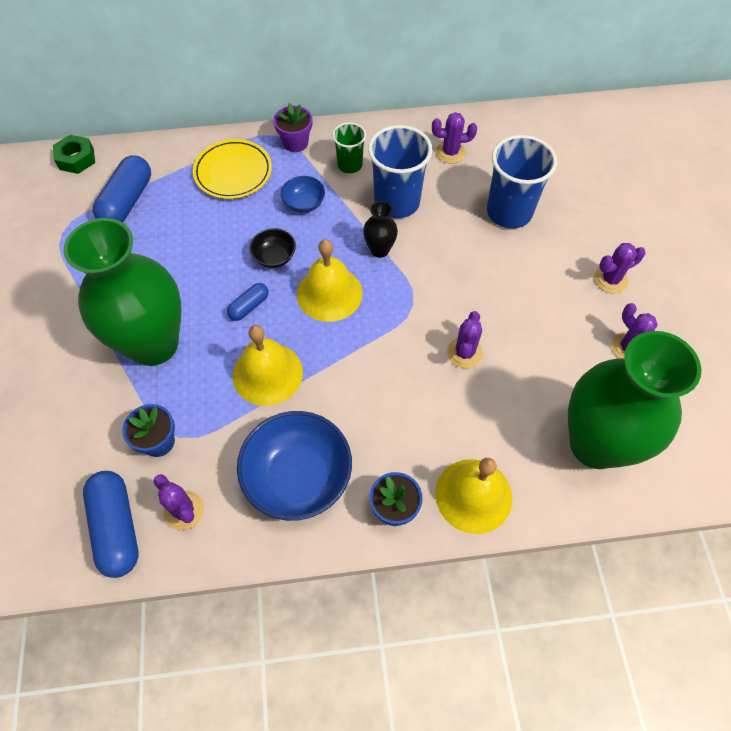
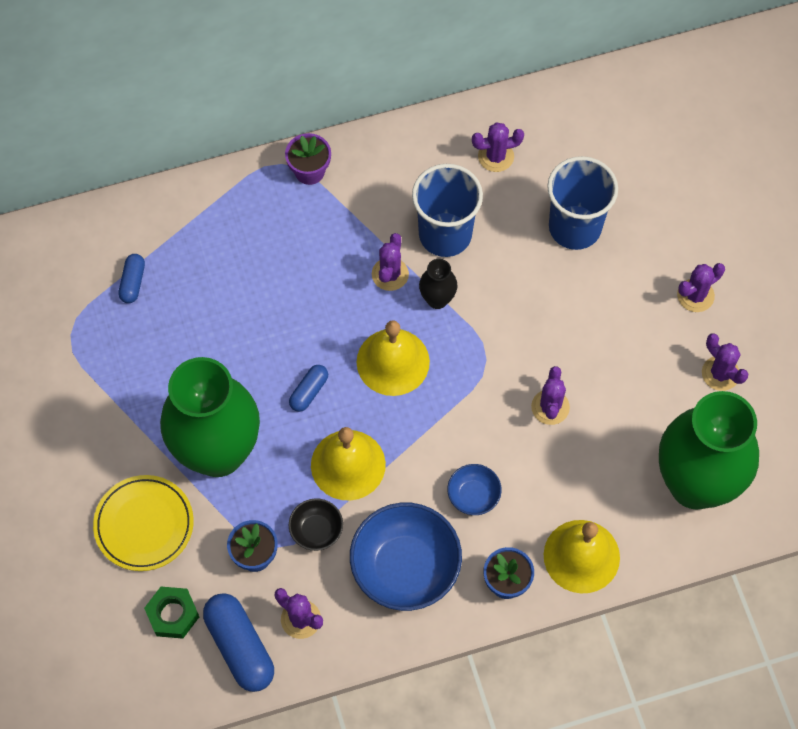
camera: 10 degrees left, 5 degrees up
(76, 159) = (53, 234): green nut -> green nut (173, 614)
(127, 201) = (133, 282): blue capsule -> blue capsule, size x0.54
(233, 172) = (246, 224): yellow plate -> yellow plate (144, 525)
(274, 257) = (321, 327): black bowl -> black bowl (316, 530)
(304, 203) = (339, 253): blue bowl -> blue bowl (473, 495)
(343, 225) = (390, 274): none -> purple cactus
(350, 165) = (381, 192): green cup -> none

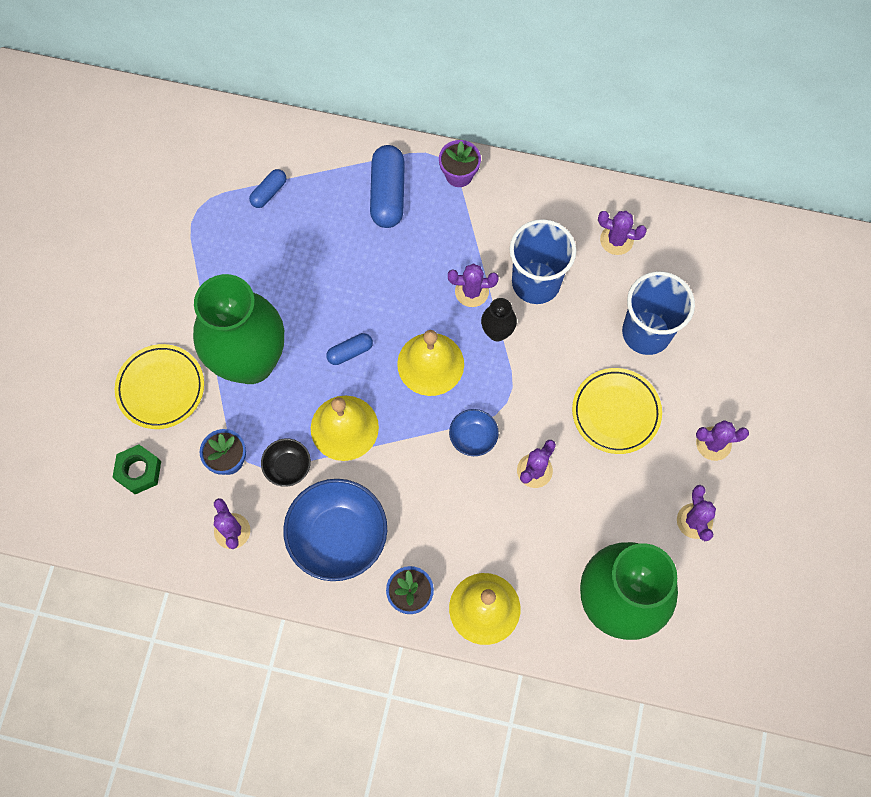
camera: 30 degrees right, 5 degrees up
(240, 647) = (173, 526): blue capsule -> blue capsule (388, 194)
(390, 274) = (471, 291): purple cactus -> purple cactus turned 45 degrees clockwise
(473, 495) = (428, 508): blue bowl -> blue bowl (473, 437)
(591, 314) = (616, 412): none -> yellow plate

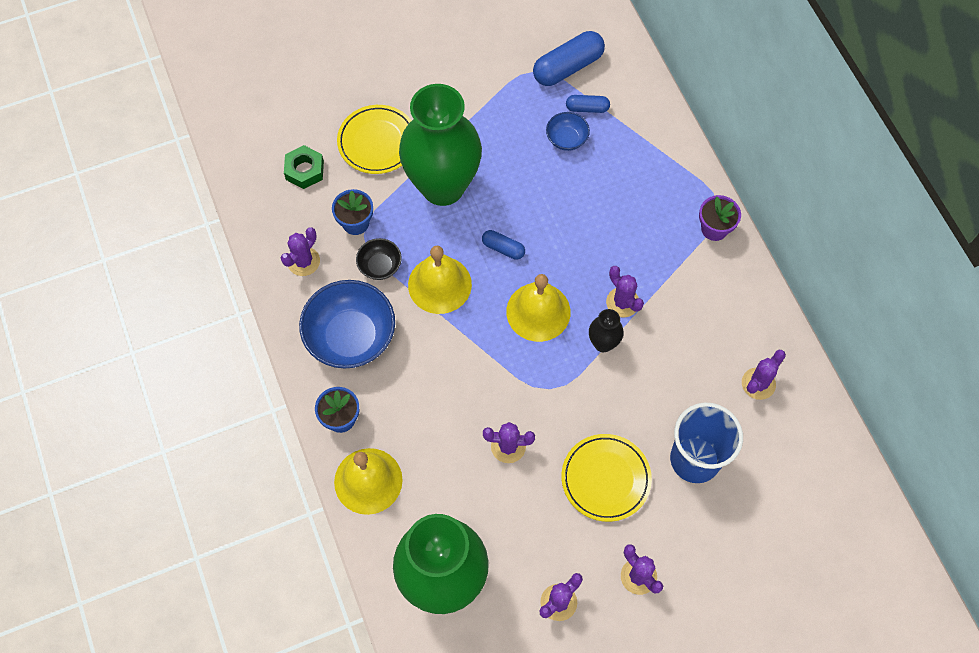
camera: 55 degrees right, 5 degrees down
(388, 194) = (655, 189): blue capsule -> blue capsule (568, 67)
(473, 437) = (501, 382): blue bowl -> blue bowl (566, 139)
(536, 282) = (669, 345): blue cup -> none
(616, 240) = (758, 383): purple cactus -> purple cactus turned 60 degrees clockwise

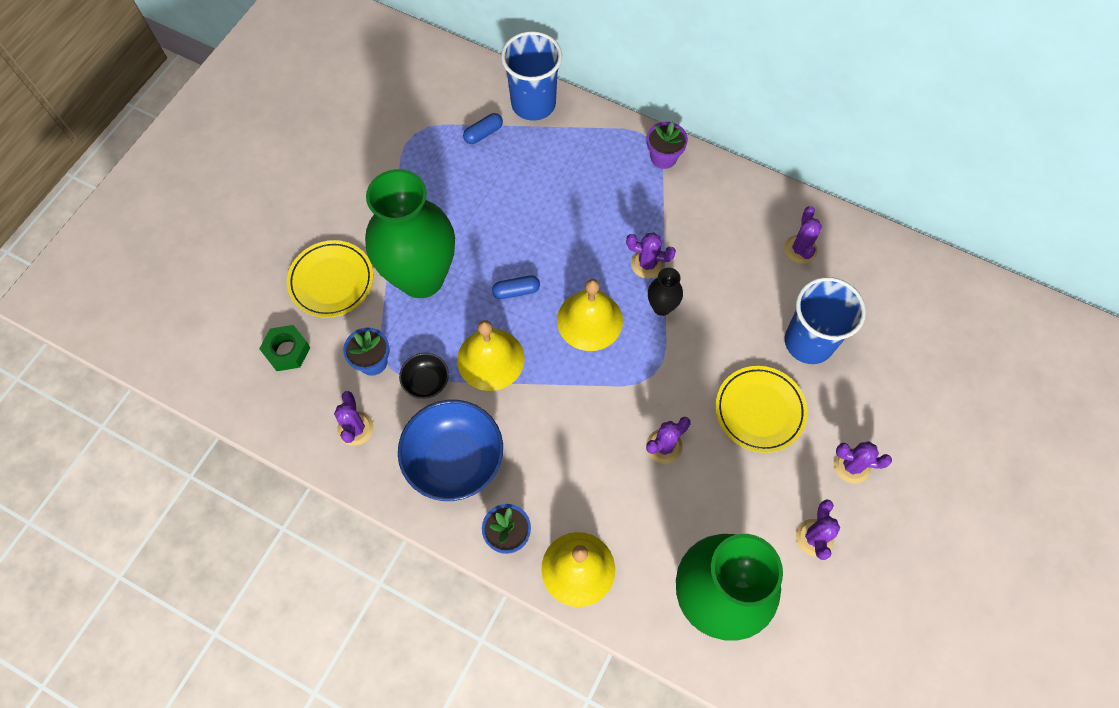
camera: 40 degrees left, 0 degrees up
(566, 139) = (489, 168): blue bowl -> none
(568, 67) = (439, 112): blue capsule -> none
(648, 111) = (533, 104): none -> blue cup

